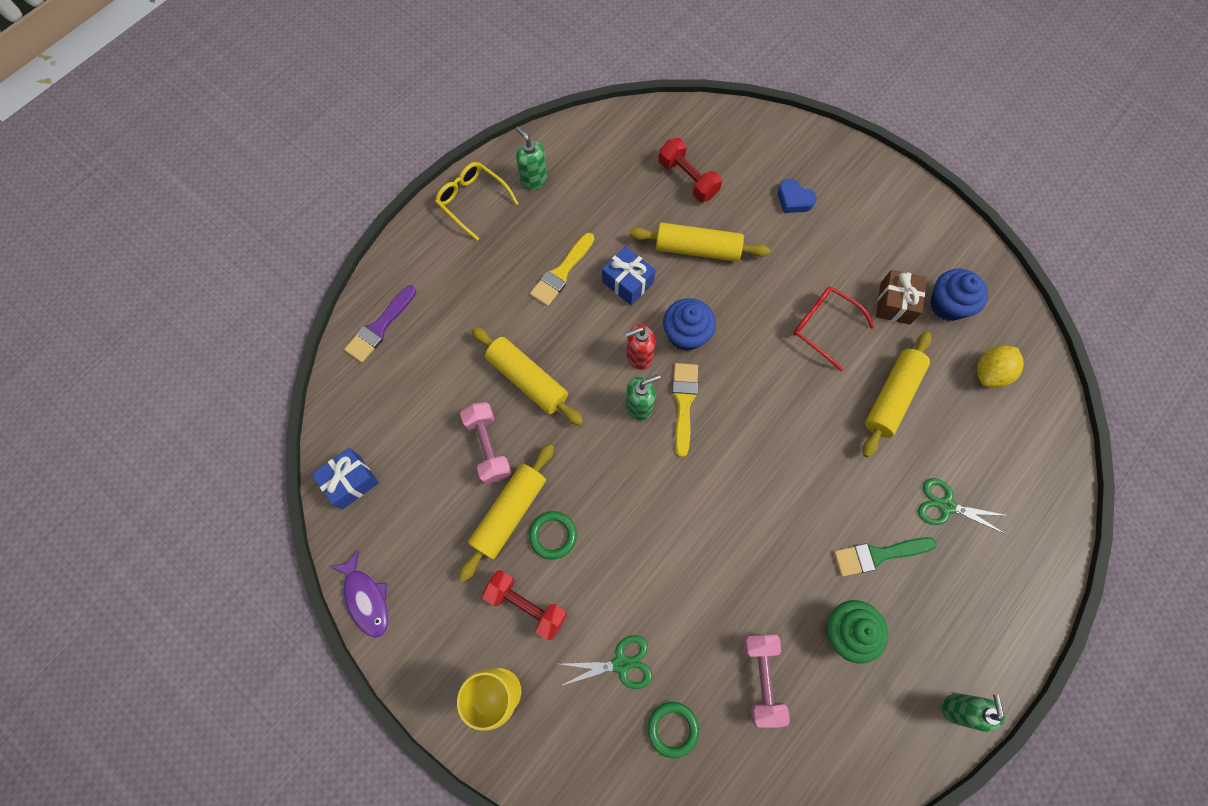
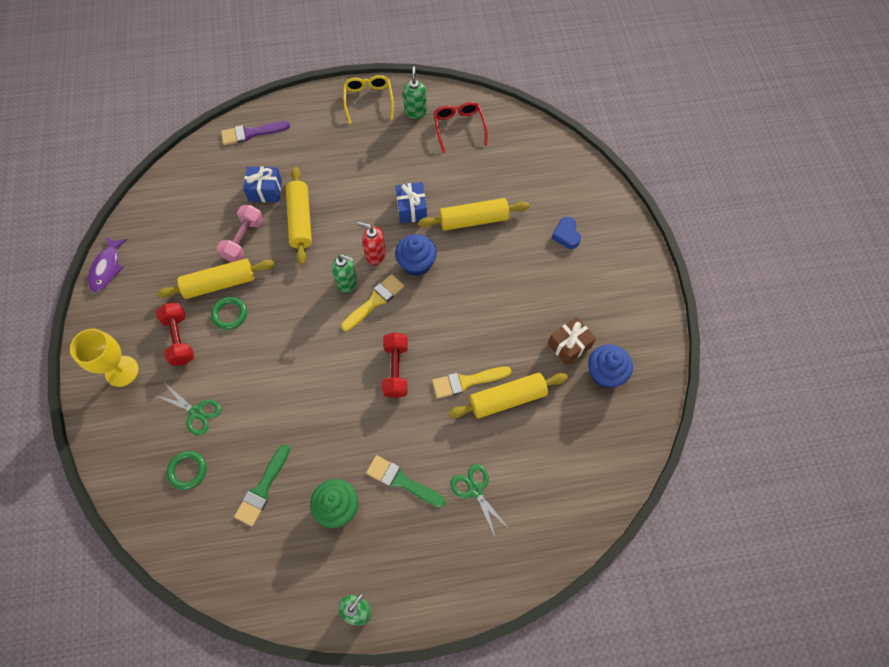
camera: 40 degrees right, 5 degrees down
(351, 481) = (158, 203): blue gift -> blue gift (265, 190)
(561, 272) = (379, 175): yellow brush -> yellow brush (467, 381)
(687, 179) = (509, 175): red dumbbell -> red dumbbell (395, 369)
(697, 249) = (473, 220): yellow rolling pin -> yellow rolling pin turned 60 degrees counterclockwise
(761, 678) = (262, 488): pink dumbbell -> green brush
(824, 327) = (507, 324): red glasses -> red glasses (459, 128)
(990, 373) = (590, 436): yellow lemon -> none

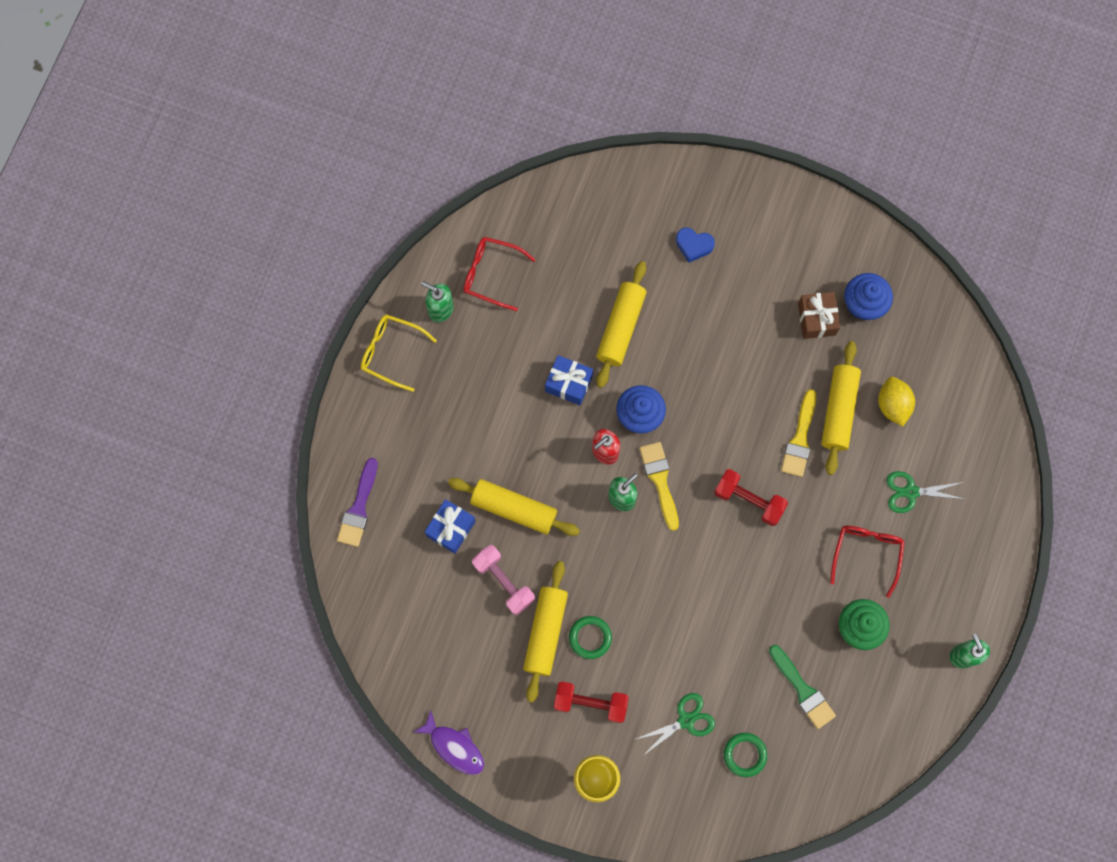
camera: 60 degrees left, 10 degrees up
(402, 481) = (866, 554): green brush -> red glasses
(538, 438) = (892, 405): none -> yellow lemon

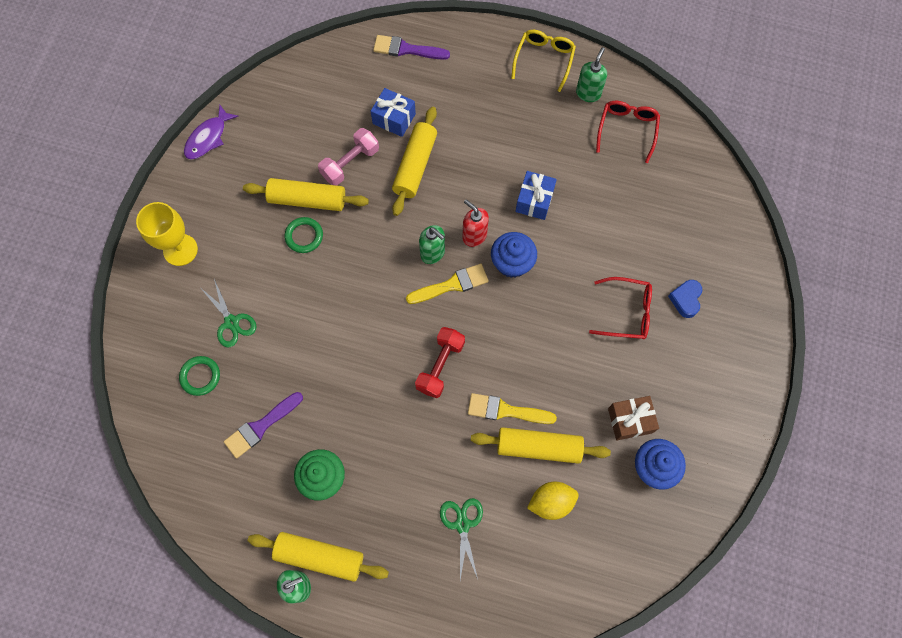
camera: 85 degrees right, 5 degrees down
(590, 703) = (246, 241): red dumbbell -> none
(621, 327) = (593, 240): yellow rolling pin -> yellow rolling pin (319, 556)
(802, 689) = (261, 426): green brush -> purple brush
(866, 554) = (395, 482): red glasses -> red glasses (626, 312)

